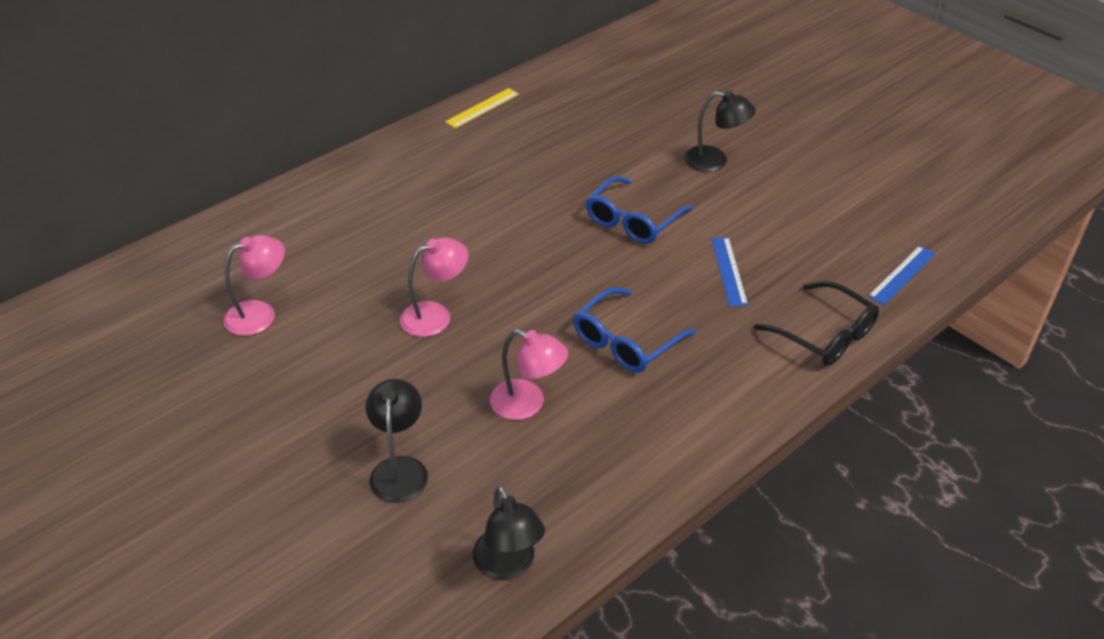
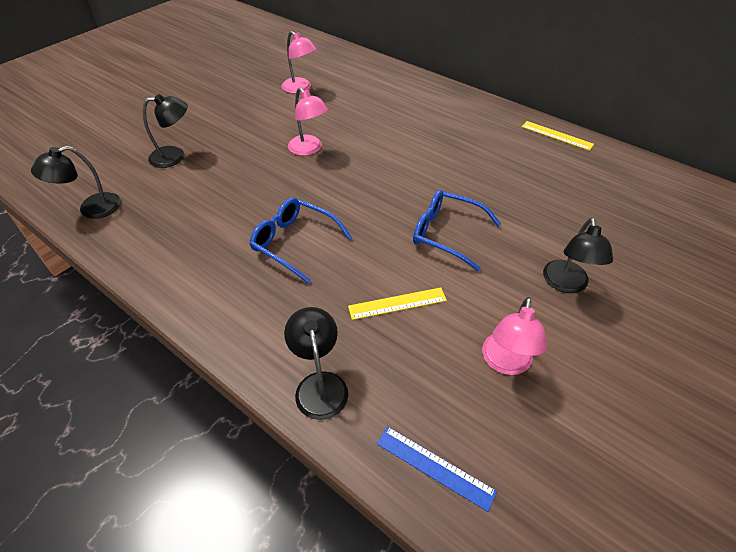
camera: 80 degrees right, 5 degrees up
(528, 404) = (227, 200): pink lamp -> pink lamp (505, 363)
(728, 271) = (397, 303): blue ruler -> yellow ruler
(825, 335) = (319, 384): black glasses -> black lamp

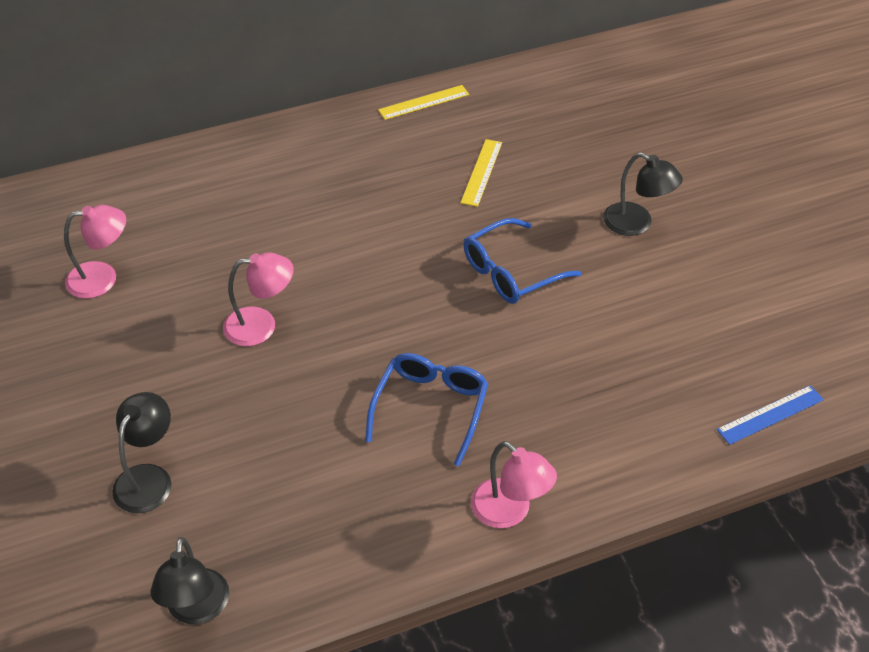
camera: 60 degrees left, 0 degrees up
(294, 242) = (431, 407): blue glasses -> blue glasses turned 135 degrees clockwise
(319, 384) = (644, 461): black lamp -> none
(397, 303) = (581, 357): yellow ruler -> yellow ruler (481, 172)
(505, 363) = (697, 315): pink lamp -> pink lamp (509, 512)

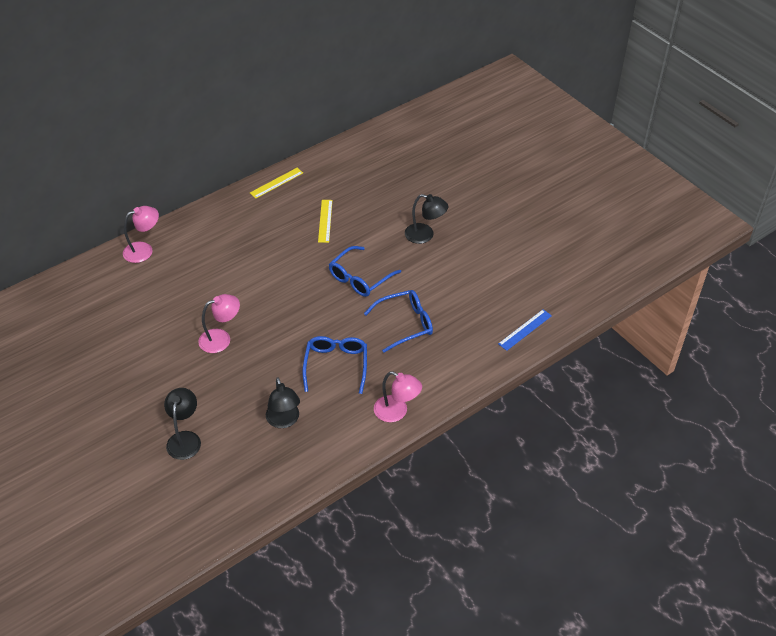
camera: 15 degrees left, 0 degrees up
(102, 278) = (113, 330): pink lamp -> pink lamp (144, 250)
(197, 609) = (239, 502): black lamp -> black lamp (284, 421)
(565, 362) = (405, 324): none -> blue glasses

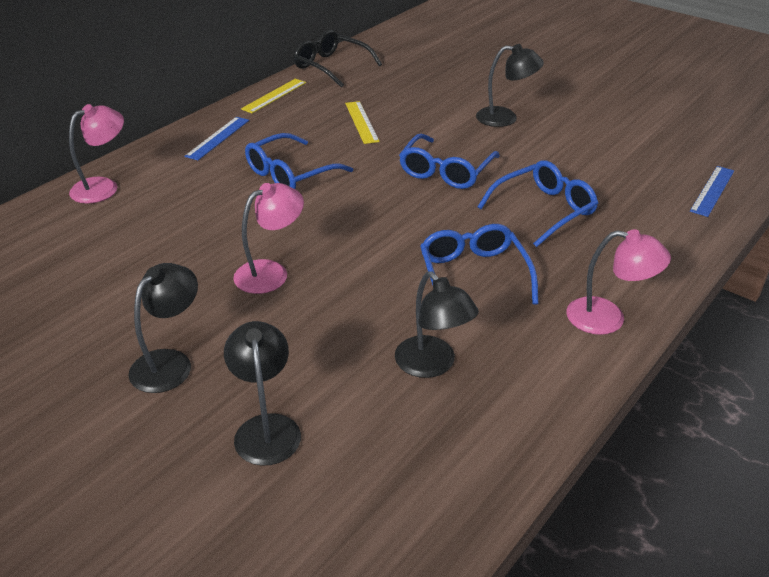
camera: 15 degrees left, 10 degrees down
(149, 389) = (169, 362): none -> black lamp
(226, 219) = (218, 138): none -> blue ruler
(260, 261) = (290, 174): none -> blue glasses
(327, 158) = (331, 66): none -> black glasses

